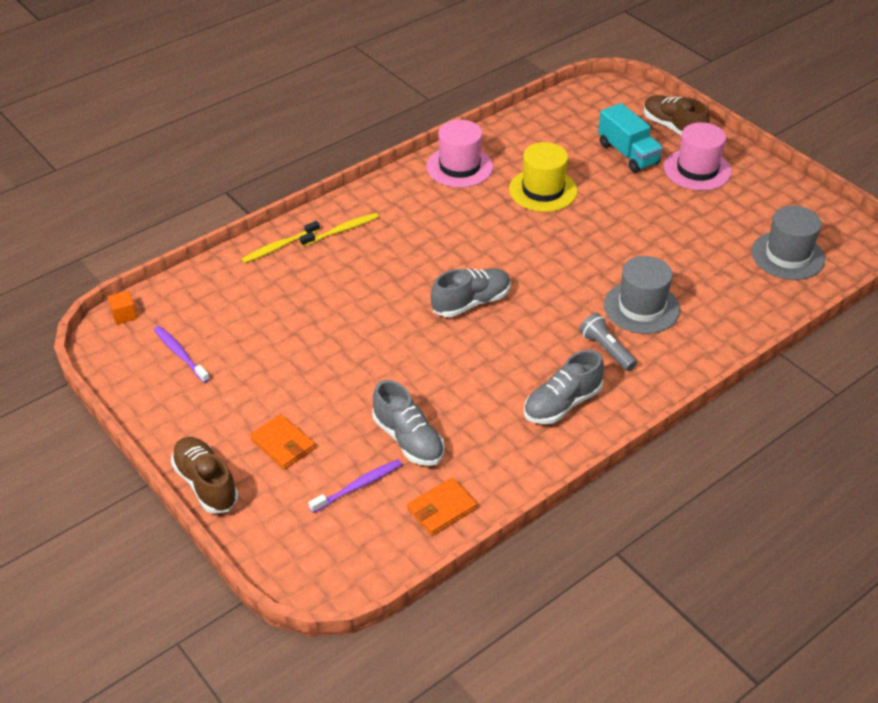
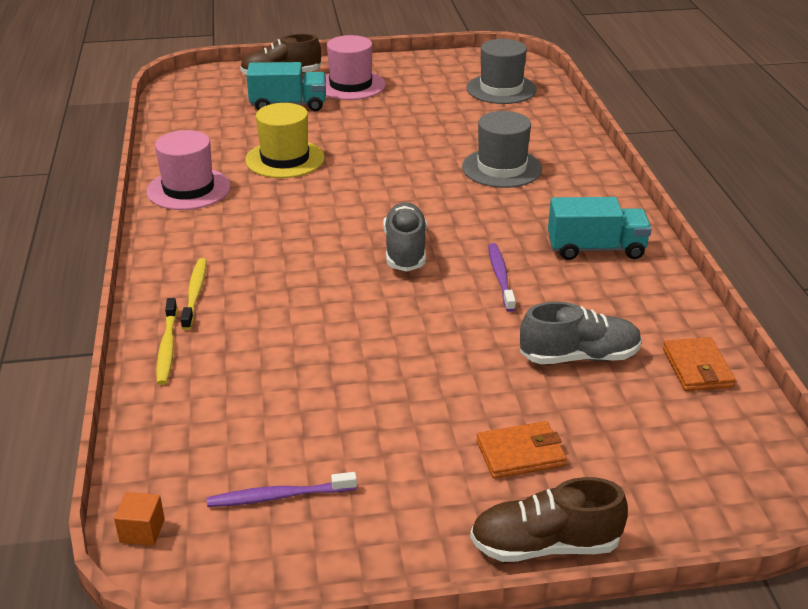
camera: 60 degrees left, 10 degrees down
(358, 486) = (628, 415): purple toothbrush -> purple toothbrush (500, 276)
(562, 404) = (596, 249): grey shoe -> turquoise truck
(606, 350) = (542, 203): grey flashlight -> none

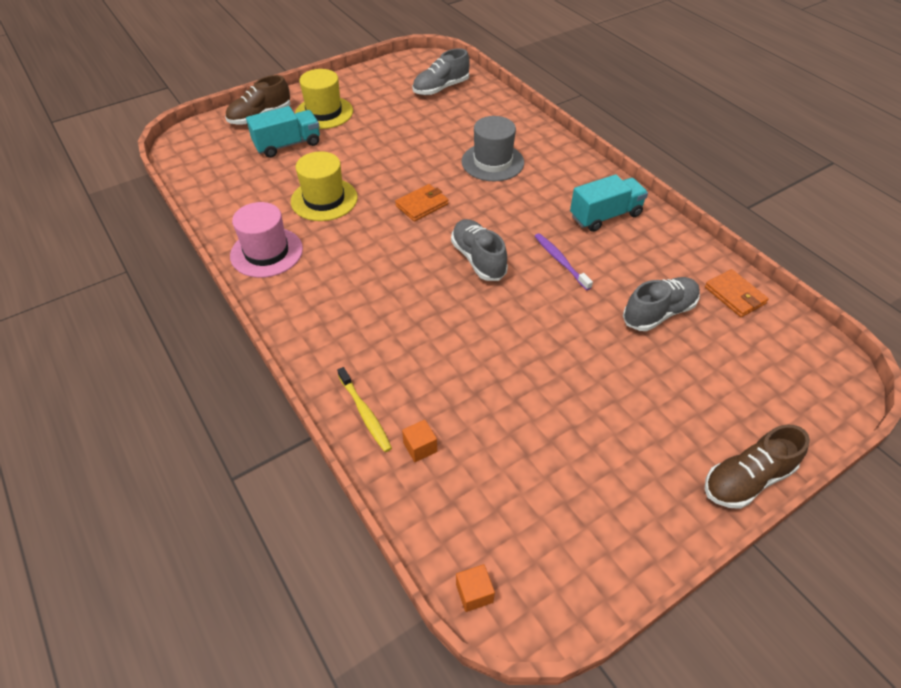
camera: 25 degrees left, 15 degrees up
(195, 293) = (348, 353): yellow toothbrush -> none
(197, 392) = (420, 447): none -> orange cube
(278, 496) = (549, 516): purple toothbrush -> none
(350, 85) = (324, 112): pink hat -> yellow hat
(501, 89) = (441, 88): grey hat -> grey shoe
(520, 454) = (679, 410): orange wallet -> orange wallet (422, 205)

